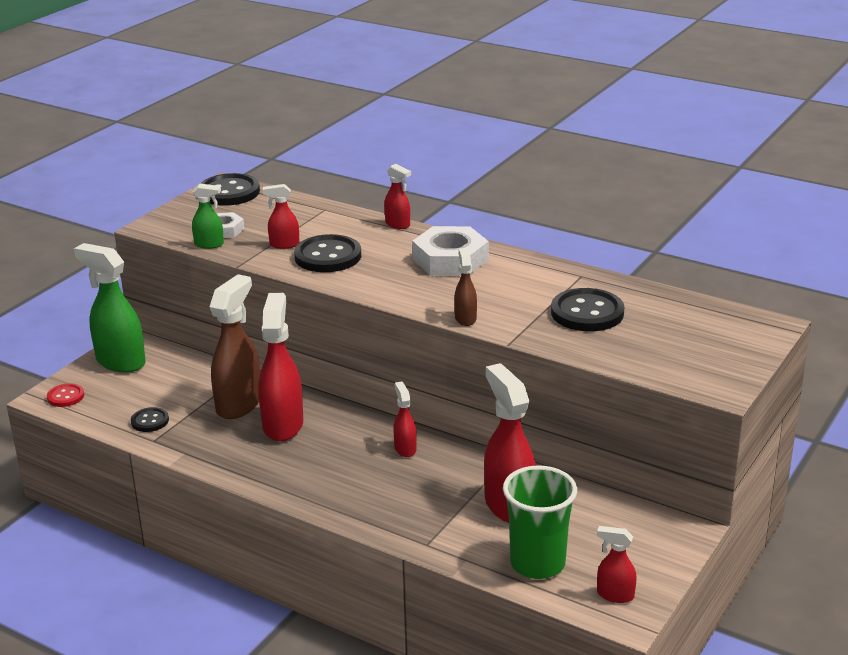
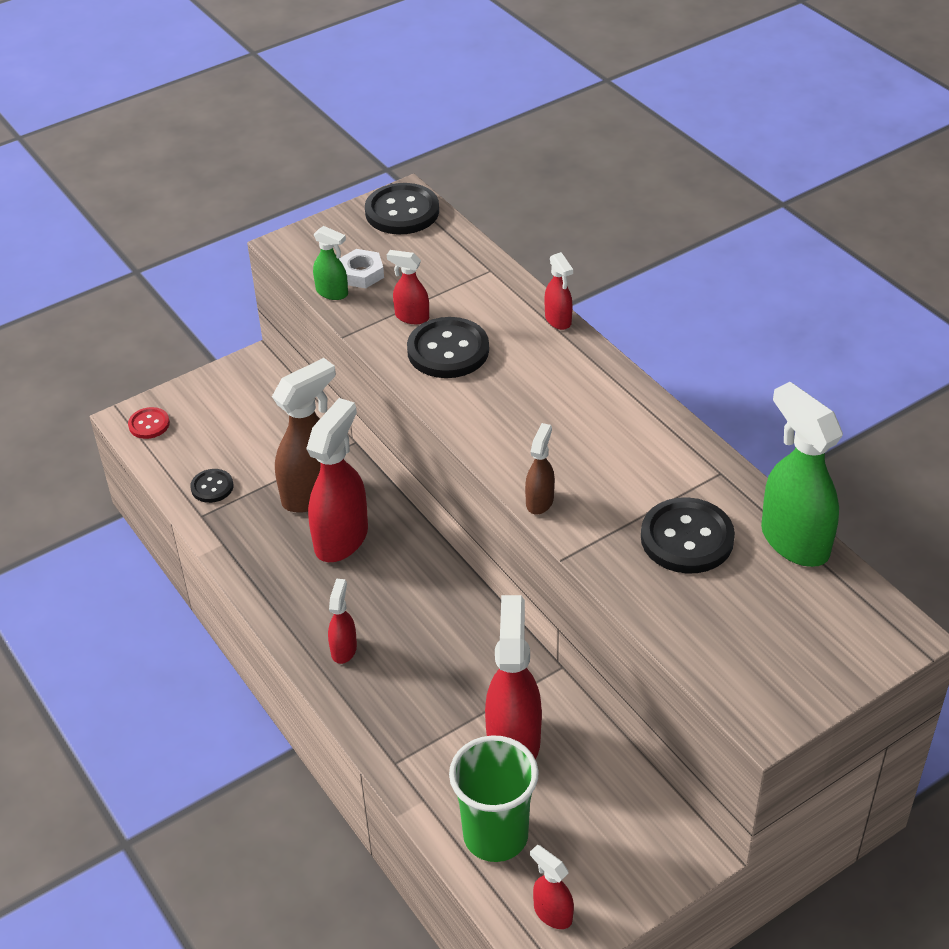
camera: 25 degrees right, 15 degrees up
(120, 362) = (227, 391): green spray bottle -> green spray bottle (794, 541)
(405, 449) = (450, 618): red spray bottle -> red spray bottle (344, 649)
(450, 260) = (582, 398): white nut -> none

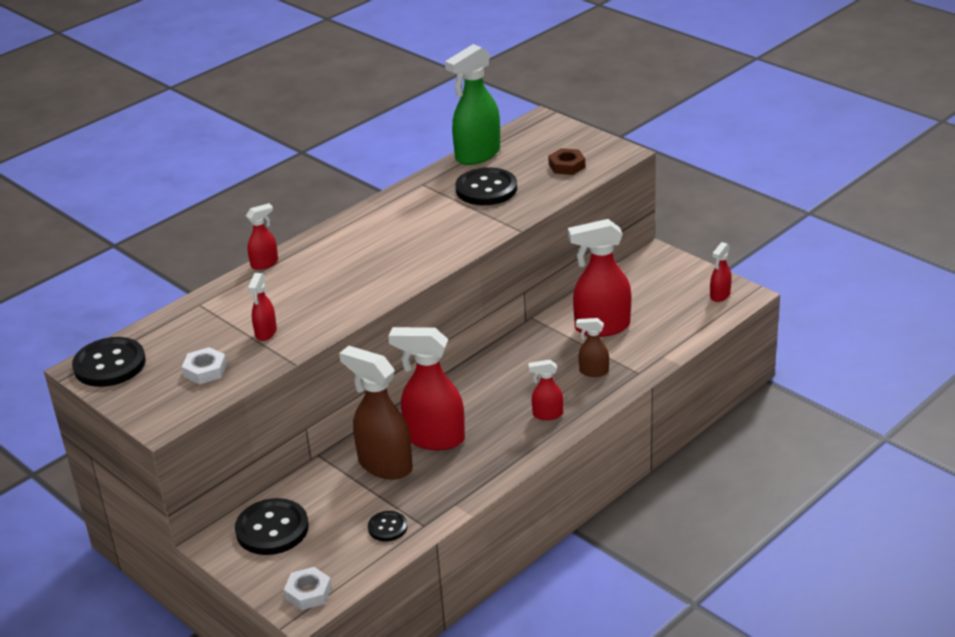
camera: 100 degrees left, 10 degrees down
(149, 424) = (308, 593): red button -> white nut
(332, 293) = (234, 381): green spray bottle -> none
(448, 350) = (308, 308): black button -> black button (272, 529)
(495, 836) = (676, 323): green cup -> none
(540, 501) = (468, 245): brown spray bottle -> brown spray bottle (593, 371)
(736, 641) = (566, 166): none -> brown nut

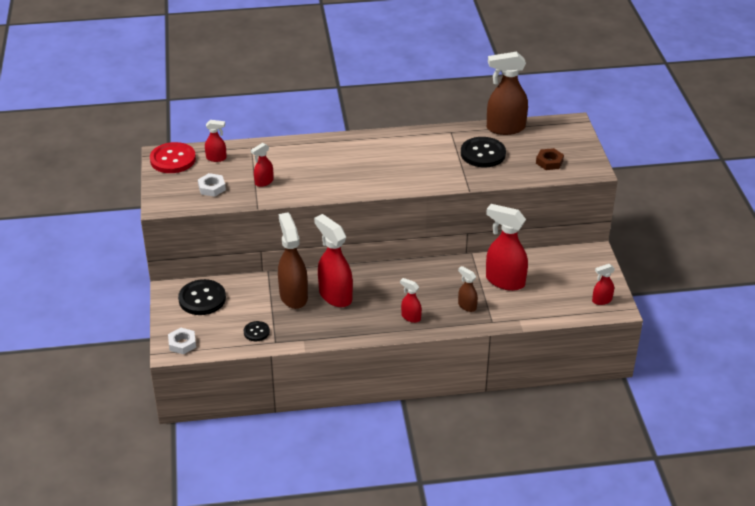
camera: 35 degrees right, 5 degrees up
(109, 364) = (173, 159): black button -> red button
(265, 263) = (310, 140): red spray bottle -> red spray bottle (216, 158)
(477, 155) = (505, 128): green spray bottle -> brown spray bottle

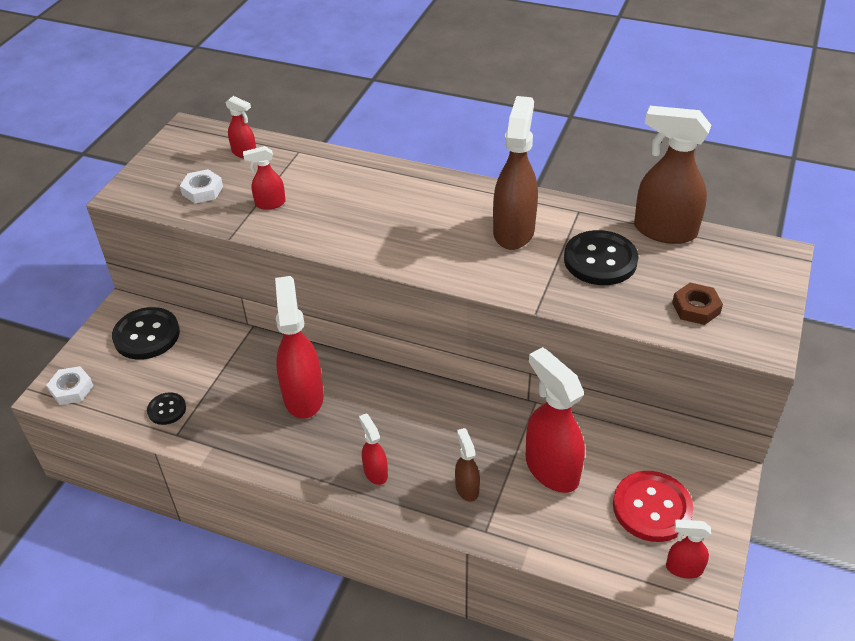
camera: 30 degrees right, 5 degrees up
(173, 159) = (194, 139): red button -> red button (652, 508)
(293, 296) = (253, 375): brown spray bottle -> brown spray bottle (514, 231)

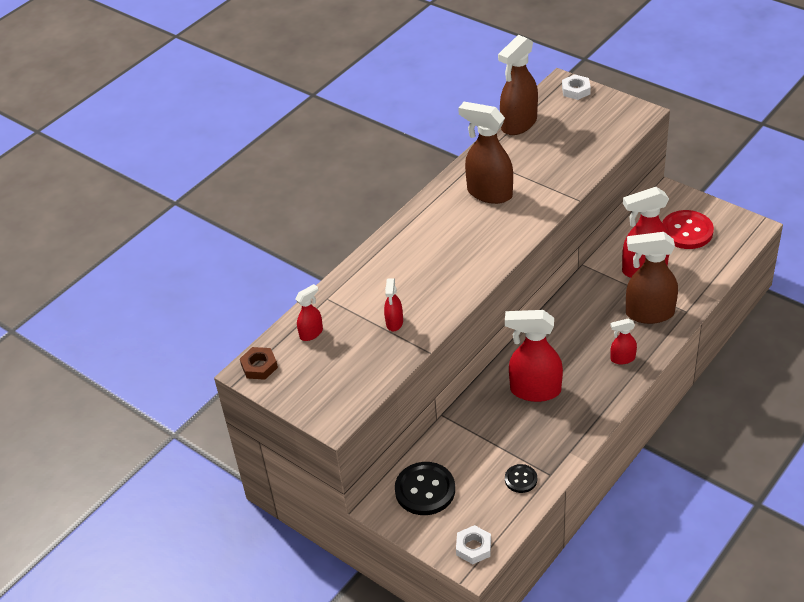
camera: 70 degrees left, 0 degrees up
(202, 190) = (355, 365): white nut -> white nut (576, 90)
(467, 488) = (649, 313): brown spray bottle -> brown spray bottle, size x1.98
(600, 260) = (537, 159): black button -> none
(683, 568) = (734, 230): red spray bottle -> none
(696, 308) = (599, 130): brown nut -> brown nut (259, 366)

